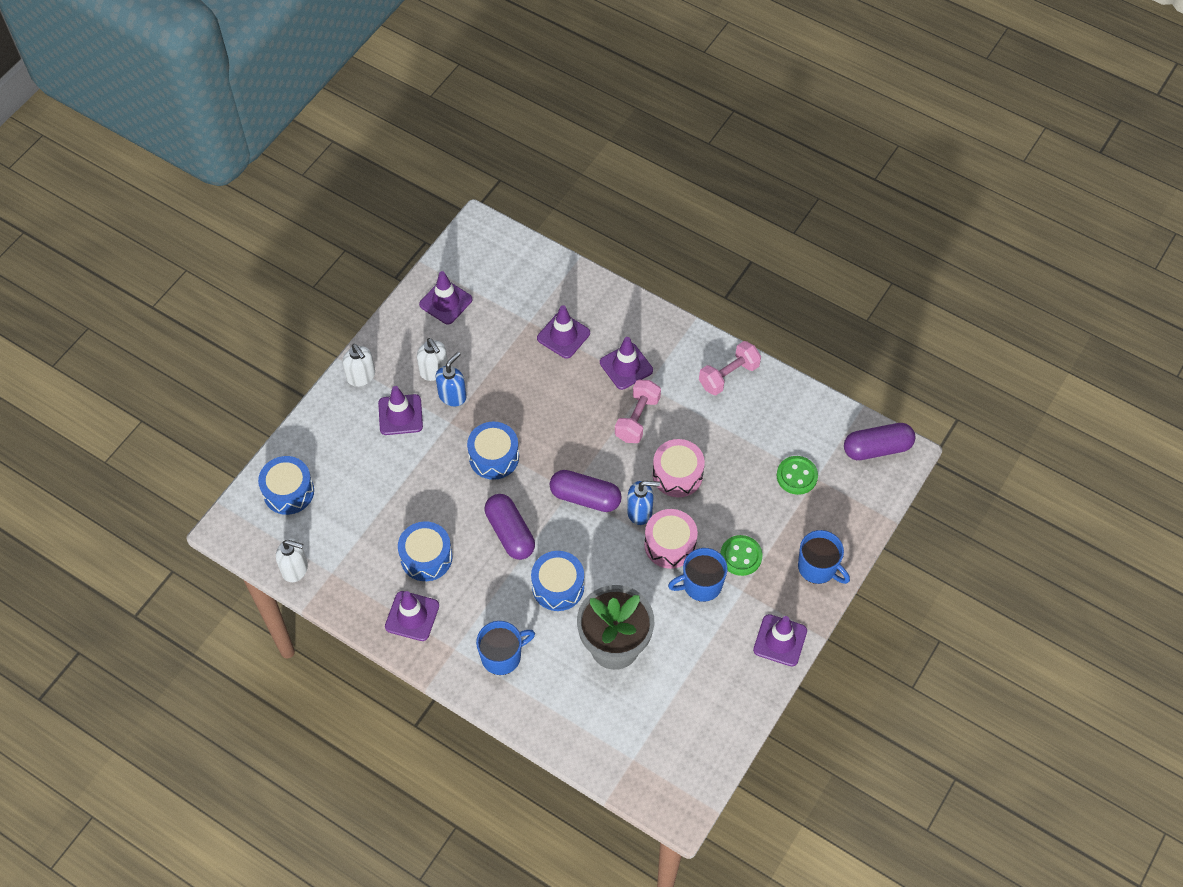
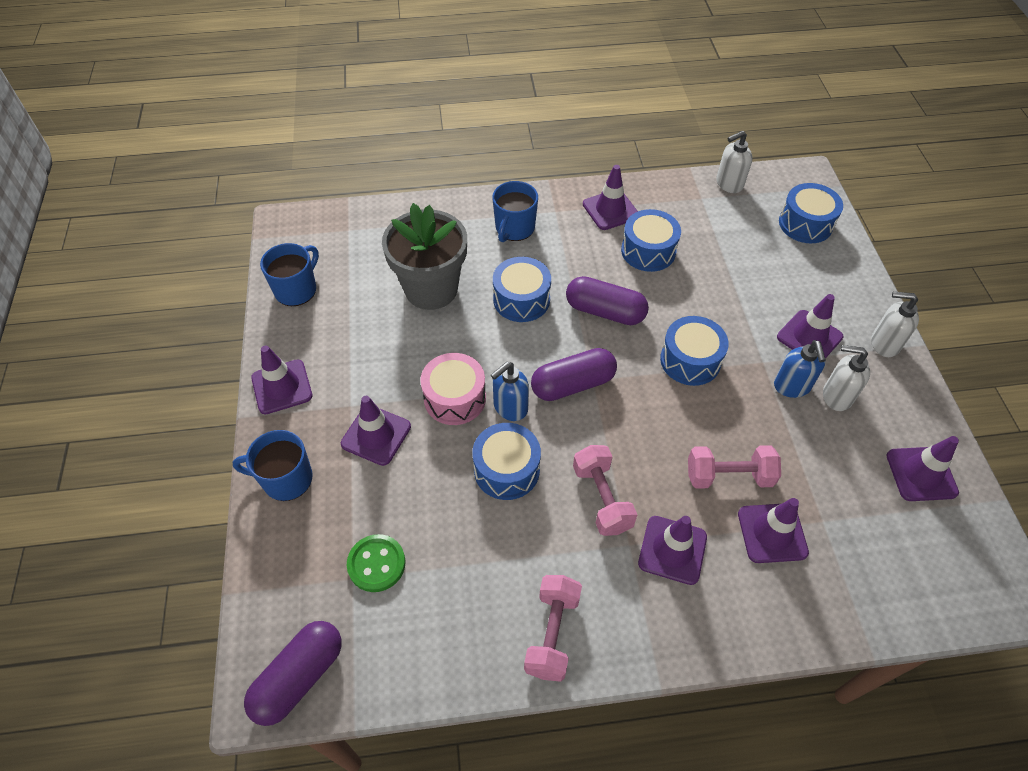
camera: 140 degrees right, 5 degrees down
(552, 377) = (728, 476): none -> pink dumbbell
(677, 474) = (506, 470): pink drum -> blue drum
(701, 584) = (395, 384): blue mug -> blue mug (296, 289)
(741, 556) = (376, 435): green button -> purple traffic cone

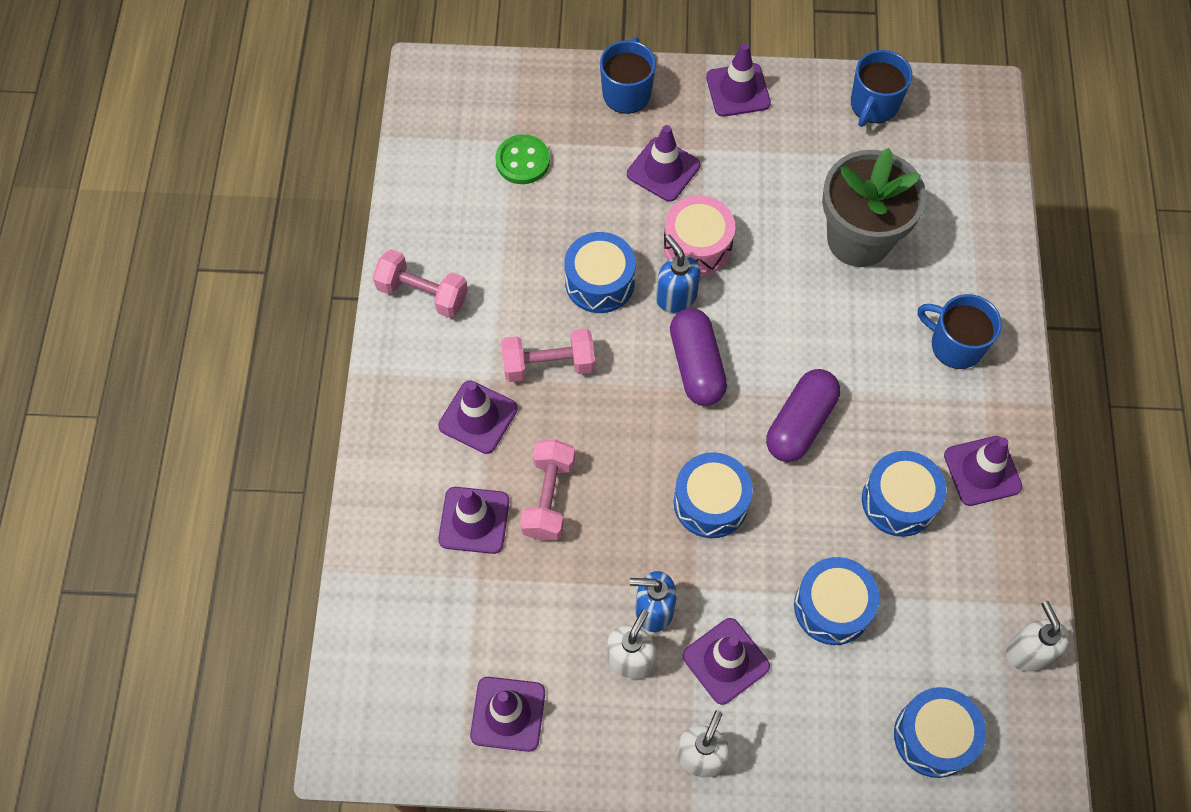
camera: 100 degrees right, 10 degrees up
(296, 289) = (873, 105): blue mug -> blue mug turned 75 degrees clockwise
(299, 677) = (435, 100): purple capsule -> none
(521, 299) = (831, 333): blue drum -> blue drum (832, 607)

